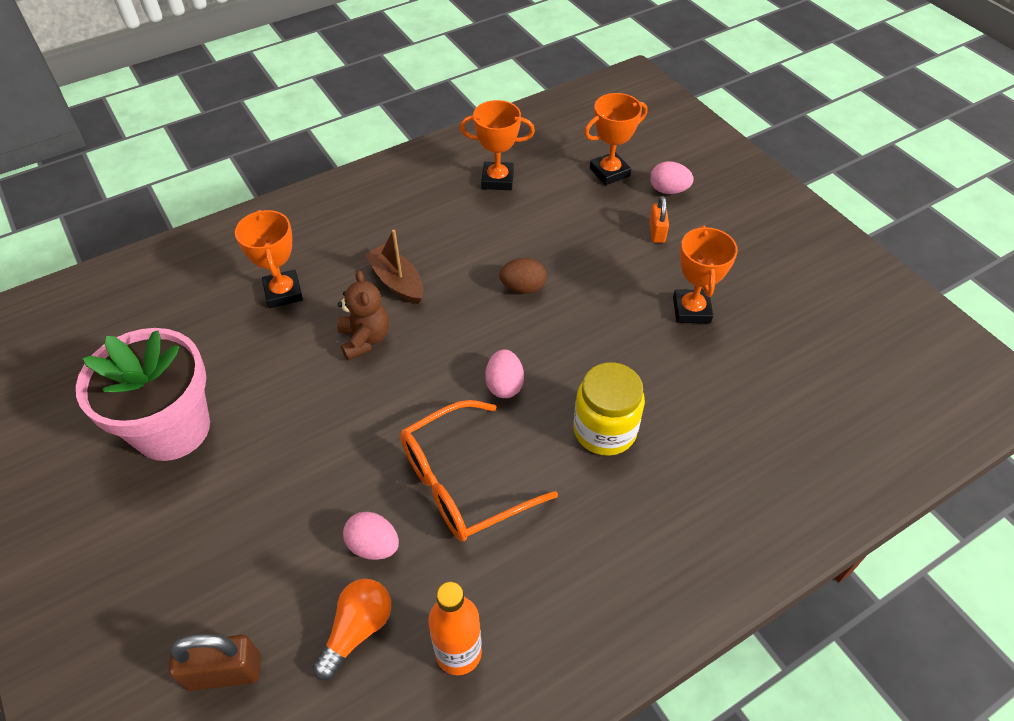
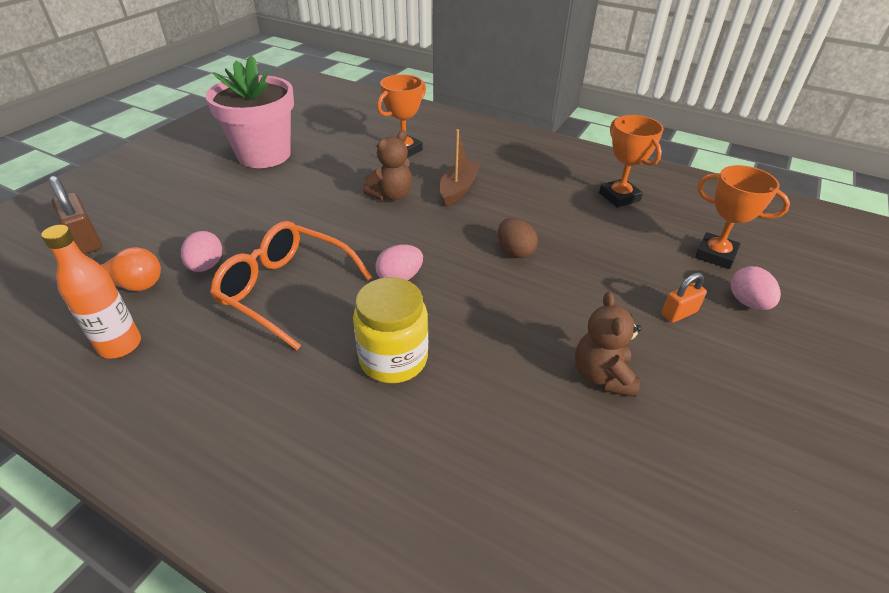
camera: 60 degrees right, 10 degrees down
(691, 310) = (602, 376): orange trophy -> brown teddy bear

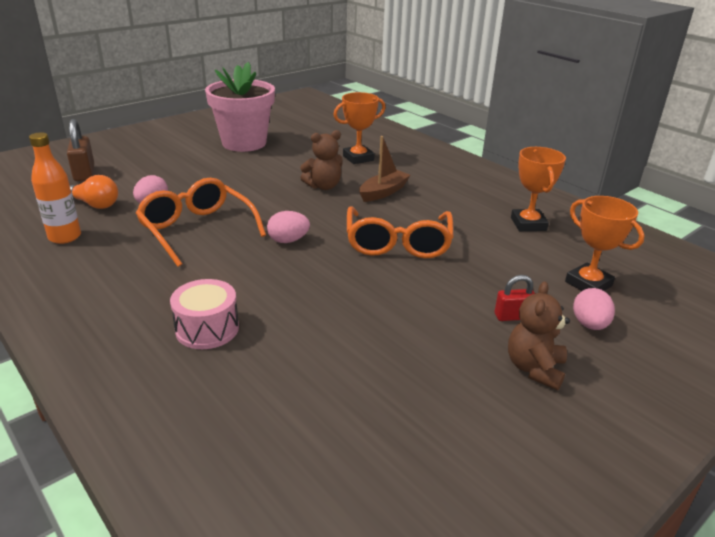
camera: 20 degrees right, 10 degrees down
(387, 429) = (207, 329): none -> pink drum
(393, 359) = (244, 289): yellow jar -> none
(515, 251) = (398, 243): brown egg -> orange glasses
(602, 376) = (404, 340): brown teddy bear -> brown teddy bear (534, 368)
(679, 313) = (513, 316): orange padlock -> red padlock

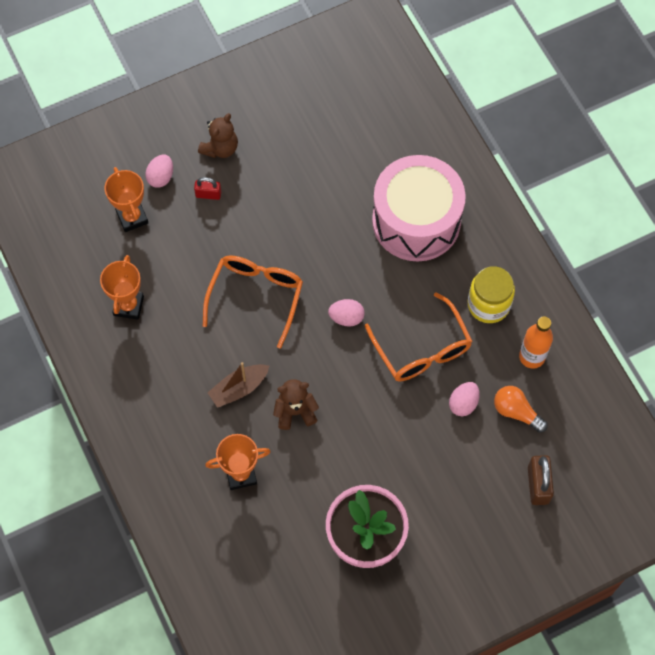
camera: 165 degrees left, 35 degrees up
(110, 267) = (488, 304): none -> yellow jar
(207, 329) = (416, 221): pink drum -> pink drum, size x2.13

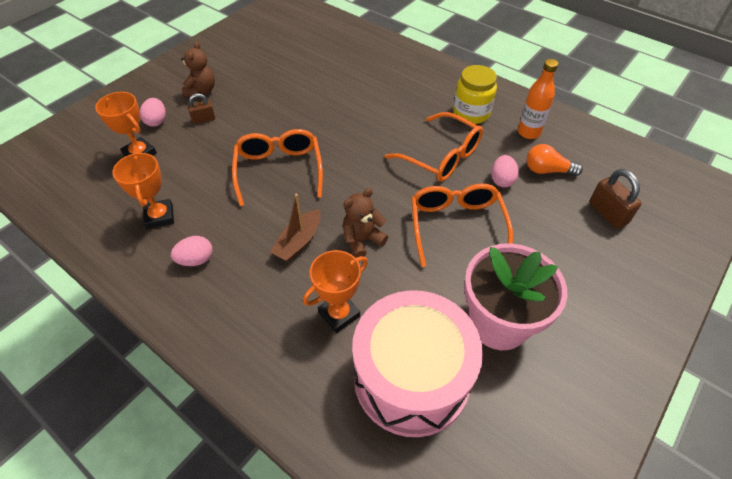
camera: 25 degrees left, 15 degrees down
(208, 194) = (204, 119): red padlock -> brown padlock
(346, 317) = (366, 158): pink egg -> pink egg (196, 260)
(387, 435) = (456, 226): none -> orange glasses
(416, 221) = (381, 85): pink drum -> pink drum (411, 378)

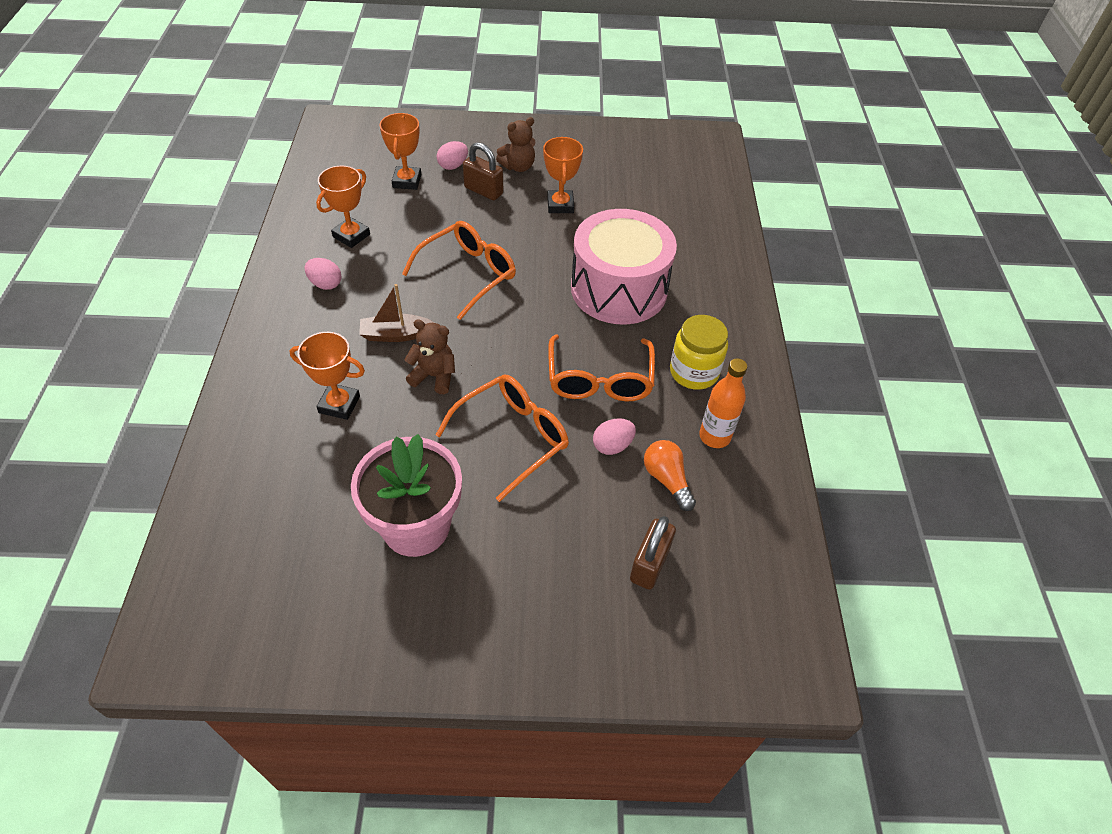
camera: 50 degrees right, 0 degrees up
(204, 119) = (483, 191): brown padlock -> brown padlock, size x1.57
(264, 91) = (560, 205): none -> orange trophy
(411, 378) = (309, 488): pink drum -> pink drum (619, 289)

